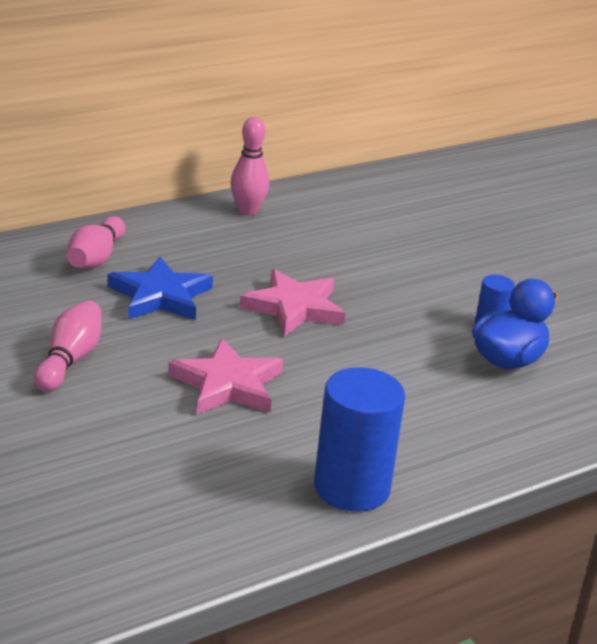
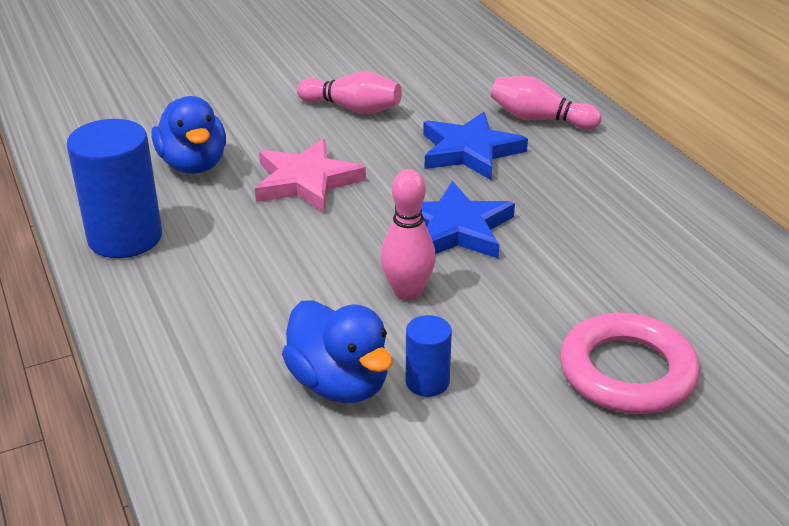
camera: 100 degrees right, 5 degrees up
(202, 459) = (193, 165): none -> blue duck
(247, 211) = (688, 211): pink bowling pin -> pink bowling pin (407, 292)
(294, 308) = (455, 228): pink star -> blue star
(448, 254) = (627, 372): none -> pink ring

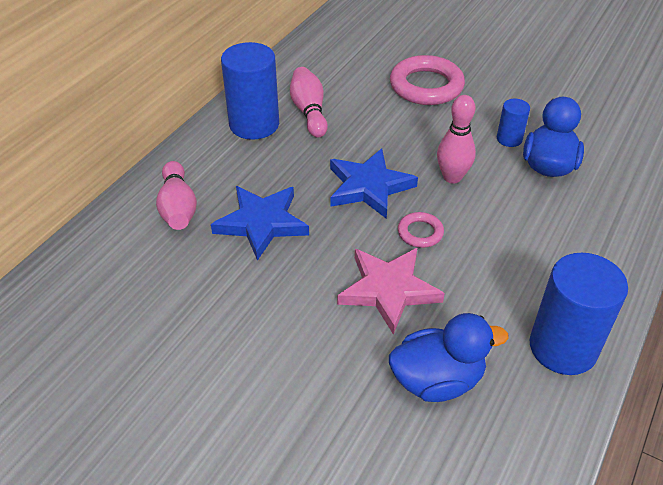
camera: 125 degrees left, 10 degrees up
(193, 165) = (437, 380): blue duck -> blue duck turned 45 degrees clockwise
(351, 229) = (420, 233): none -> pink ring
(352, 109) = (247, 330): pink bowling pin -> pink bowling pin (309, 111)
(648, 198) = (254, 124): none -> blue cylinder

